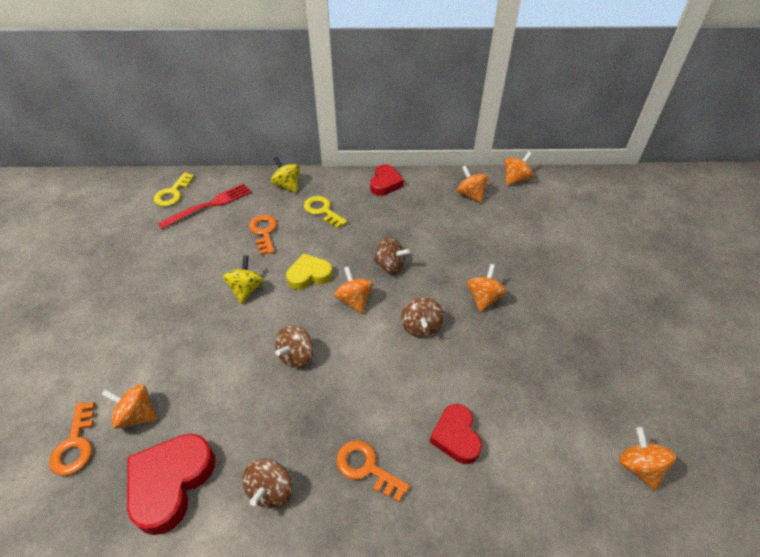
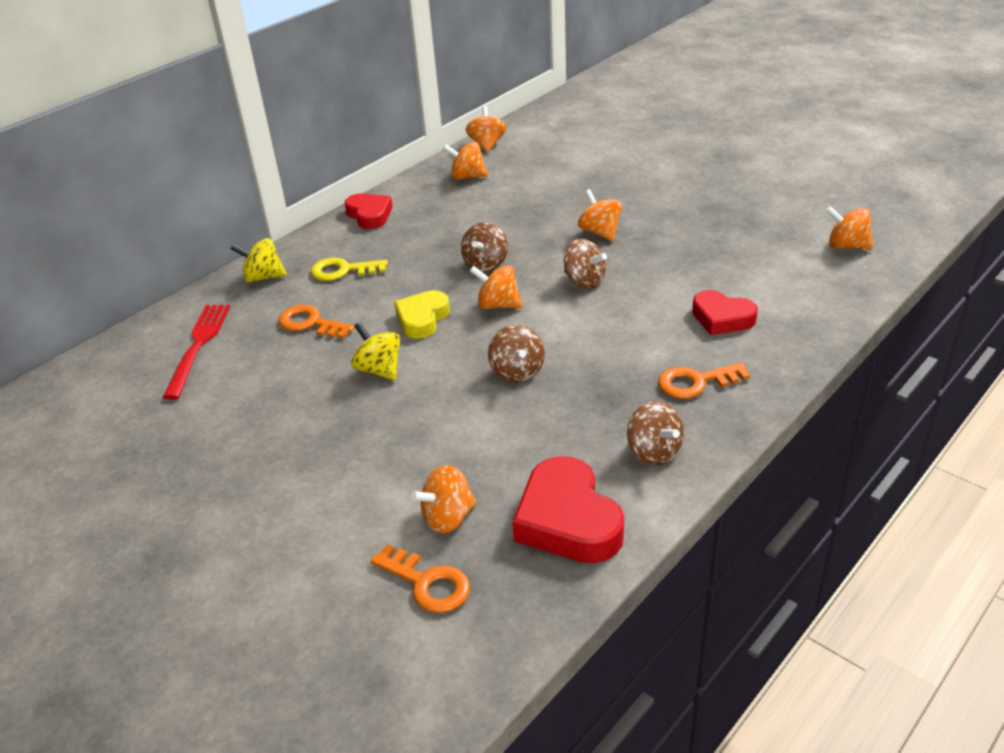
camera: 45 degrees left, 10 degrees down
(173, 193) = (125, 367): yellow key -> none
(390, 266) = (486, 264): brown spinning top -> brown spinning top turned 135 degrees clockwise

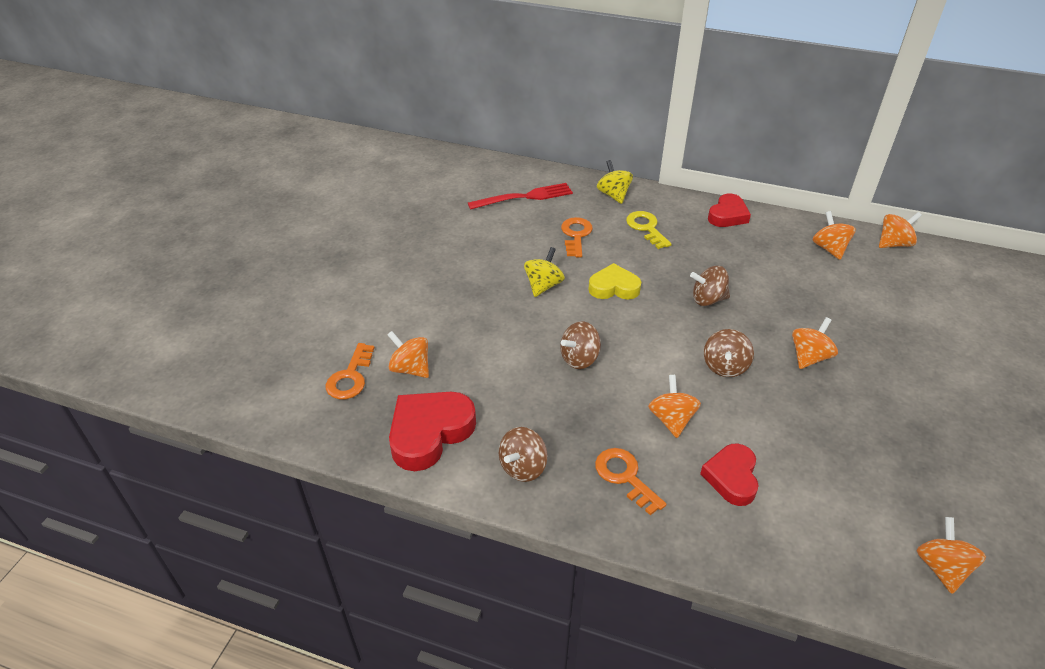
camera: 65 degrees right, 5 degrees up
(498, 305) = (657, 323): orange spinning top -> orange spinning top (671, 419)

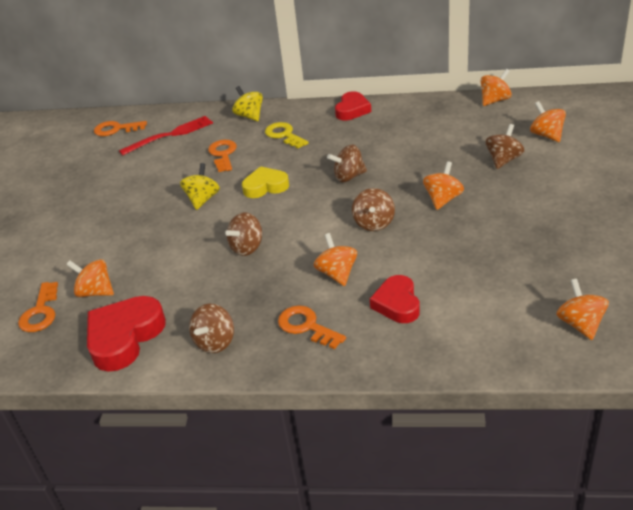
camera: 10 degrees left, 5 degrees down
(469, 175) = (116, 129): none -> orange key
(829, 248) = (443, 116): orange spinning top -> orange spinning top (546, 135)
(889, 324) = (503, 160): none -> brown spinning top

